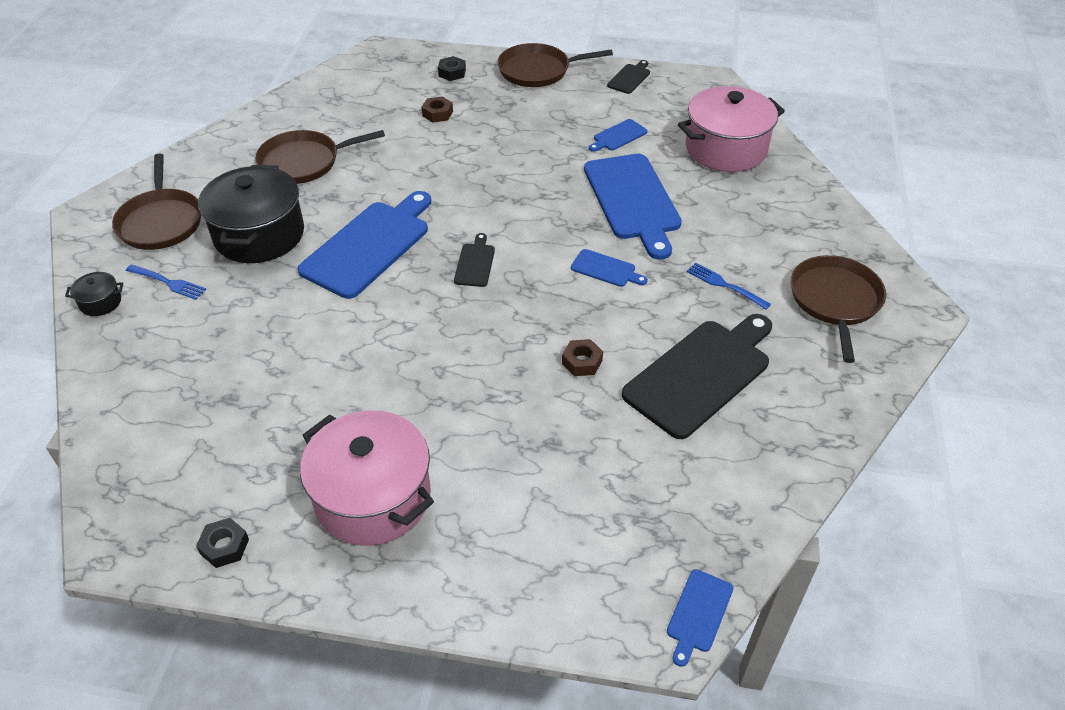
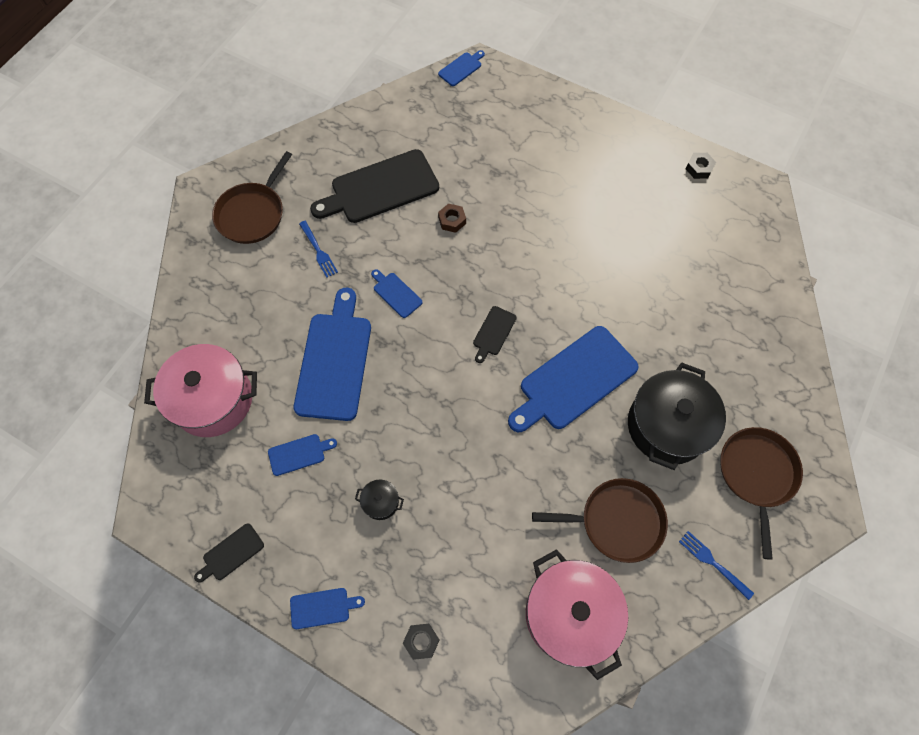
camera: 160 degrees left, 20 degrees up
(100, 302) = (798, 387): black pot -> black pot (381, 502)
(167, 282) = (745, 392): blue fork -> blue fork (713, 563)
(373, 497) = (611, 171): pink pot -> pink pot (570, 614)
(437, 114) = (462, 560): brown nut -> none
(538, 71) = (323, 608): brown pan -> blue cutting board

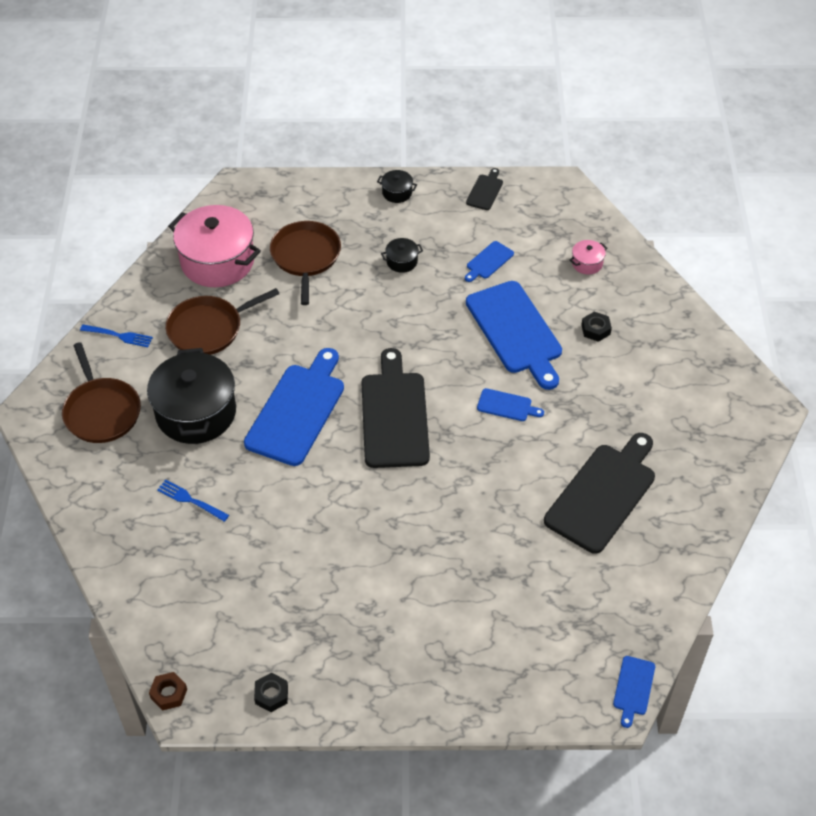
camera: 150 degrees right, 15 degrees down
(213, 400) = (587, 263): pink pot -> pink pot, size x0.42
(253, 214) = (700, 410): brown pan -> brown pan (305, 257)
(318, 250) = (609, 407): blue fork -> blue fork (191, 500)
(323, 608) = (397, 193): blue cutting board -> black pot
(421, 641) = (316, 205): black nut -> black nut (595, 329)
(452, 220) = (506, 497): brown nut -> brown nut (169, 693)
(493, 332) = (394, 415): black cutting board -> black cutting board, size x2.20

